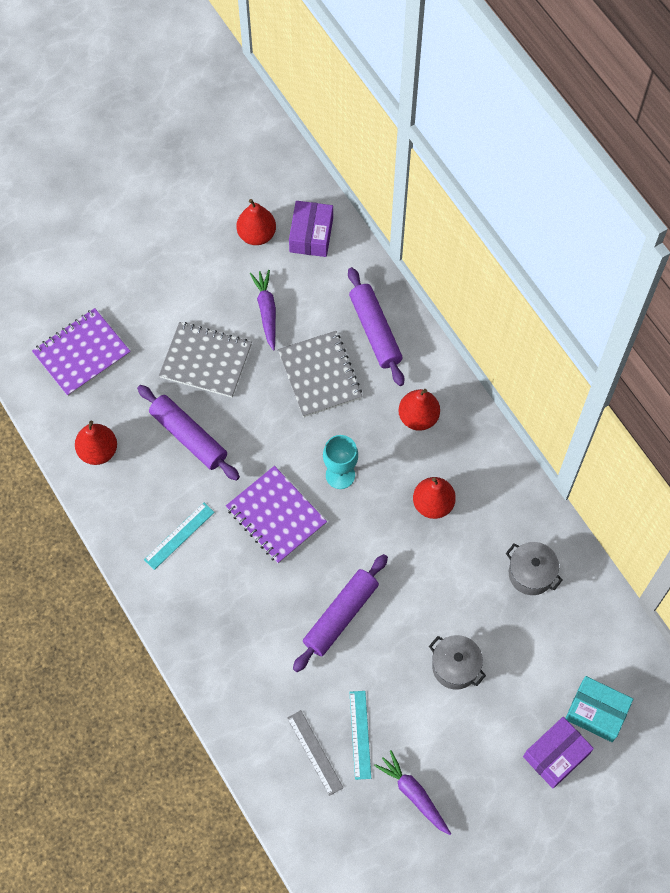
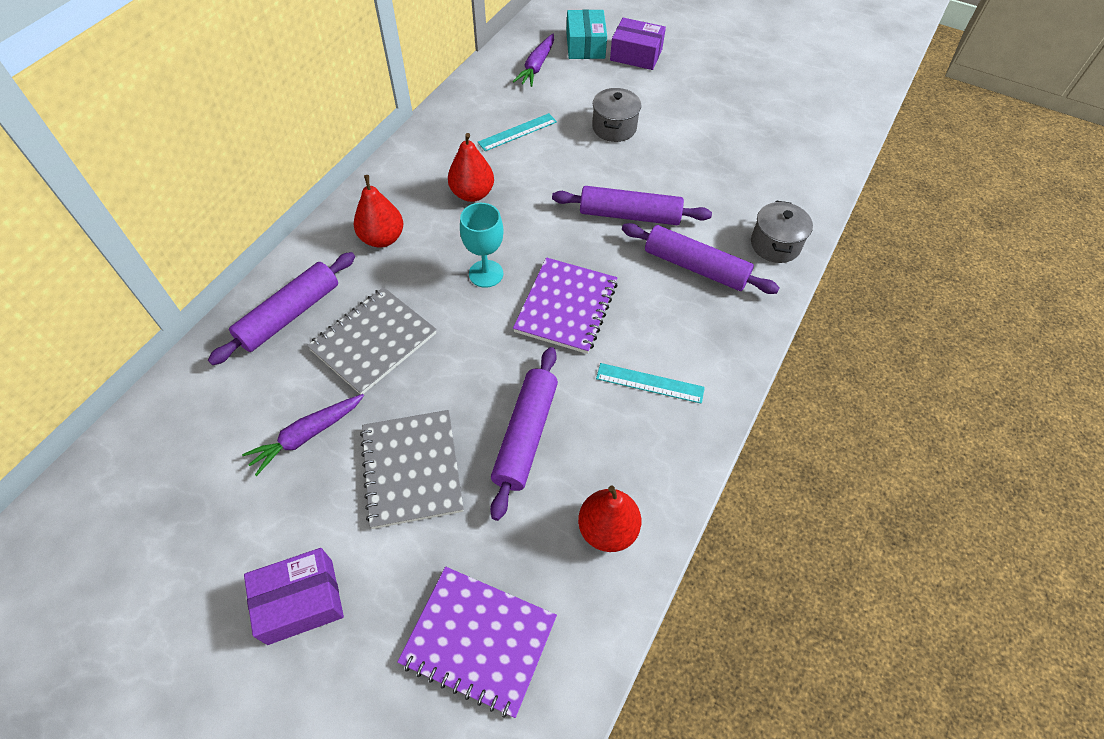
camera: 120 degrees left, 10 degrees down
(257, 235) = (185, 505): red pear -> none
(258, 634) = (695, 267): none -> purple rolling pin
(311, 235) = (166, 439): purple box -> purple box (300, 601)
(315, 752) = (761, 184): grey ruler -> none
(360, 734) = (720, 162): turquoise ruler -> turquoise ruler (517, 132)
(414, 794) = (736, 115): purple carrot -> purple carrot (536, 66)
(531, 574) = (497, 112): grey pot -> grey pot (775, 245)

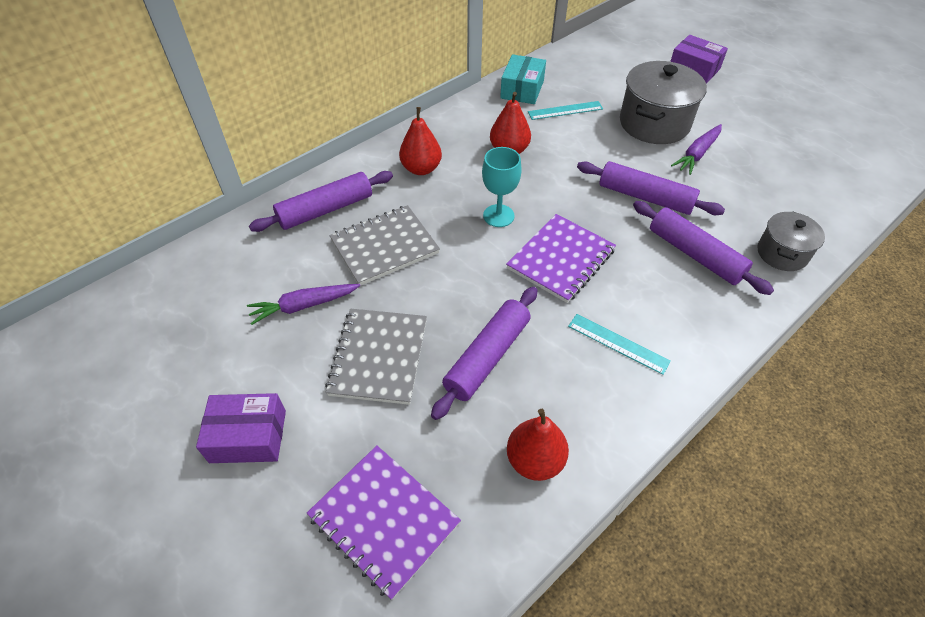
camera: 20 degrees right, 5 degrees down
(536, 66) = (600, 63): purple carrot -> purple carrot (697, 154)
(585, 45) = (649, 54): turquoise box -> turquoise box (522, 89)
(614, 128) = (654, 123): grey pot -> grey pot, size x1.71

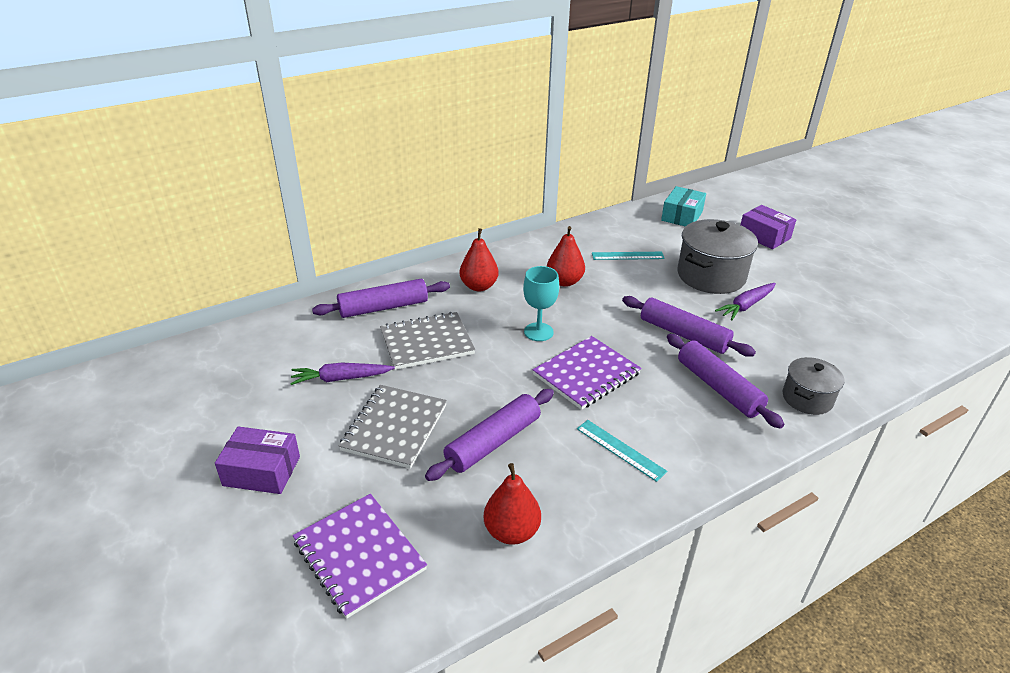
camera: 10 degrees right, 15 degrees down
(522, 89) = (592, 235): turquoise box -> turquoise box (682, 216)

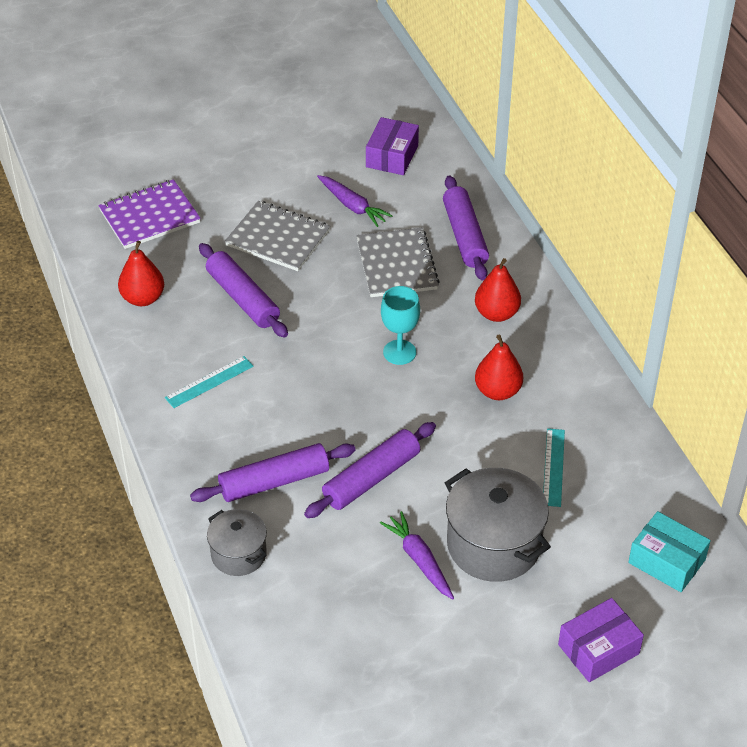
camera: 100 degrees right, 10 degrees up
(262, 471) = (248, 165): purple box -> purple box (392, 156)
(341, 378) = (352, 206): purple carrot -> purple carrot turned 135 degrees clockwise
(586, 374) = (320, 378): purple notebook -> none

